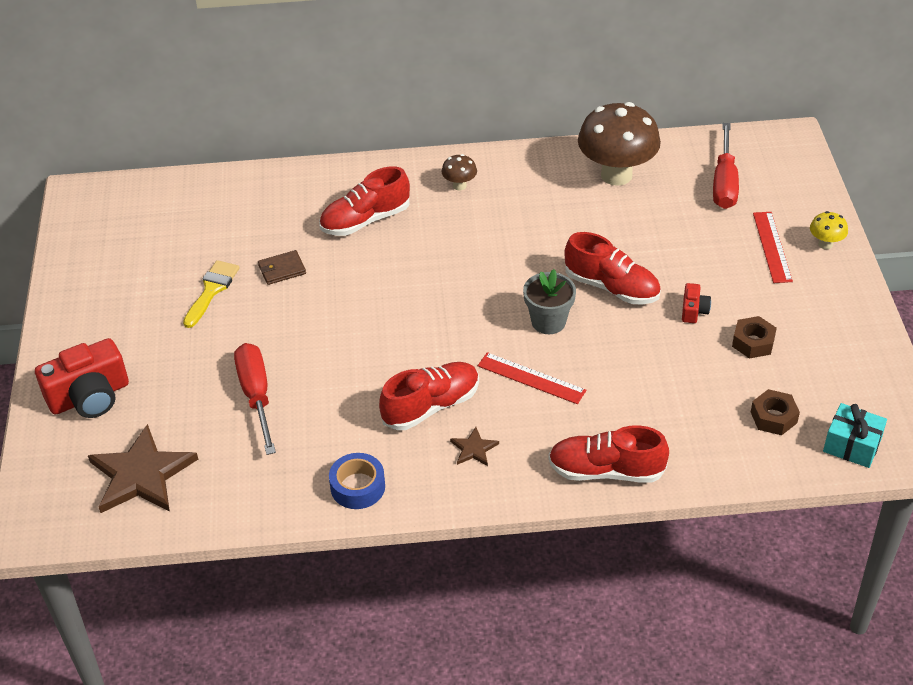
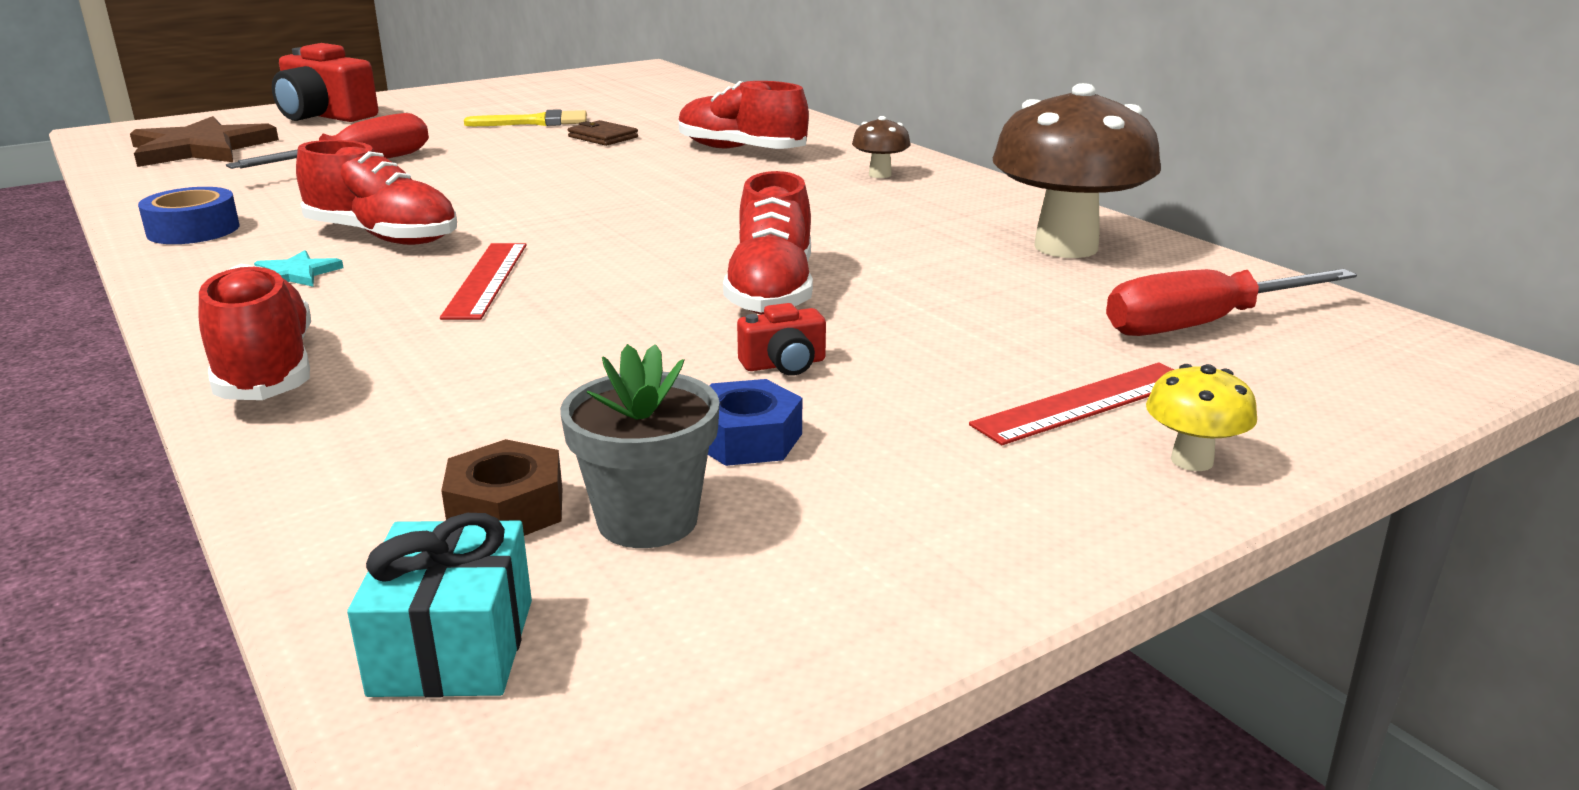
camera: 60 degrees right, 20 degrees down
(474, 449) = (296, 274): brown star -> turquoise star
(548, 322) = (635, 267): grey flower pot -> grey flower pot (647, 520)
(753, 342) = (746, 439): brown nut -> blue nut

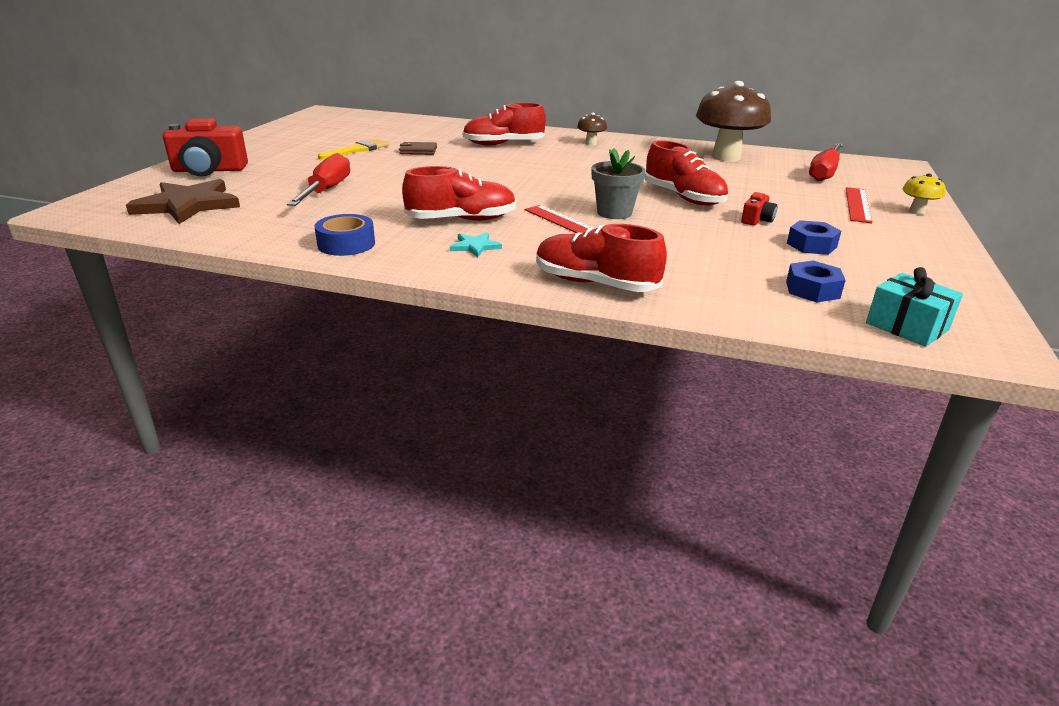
camera: 40 degrees left, 5 degrees up
(506, 509) = (812, 290): brown nut -> blue nut
(647, 520) = (853, 276): grey flower pot -> grey flower pot (614, 213)

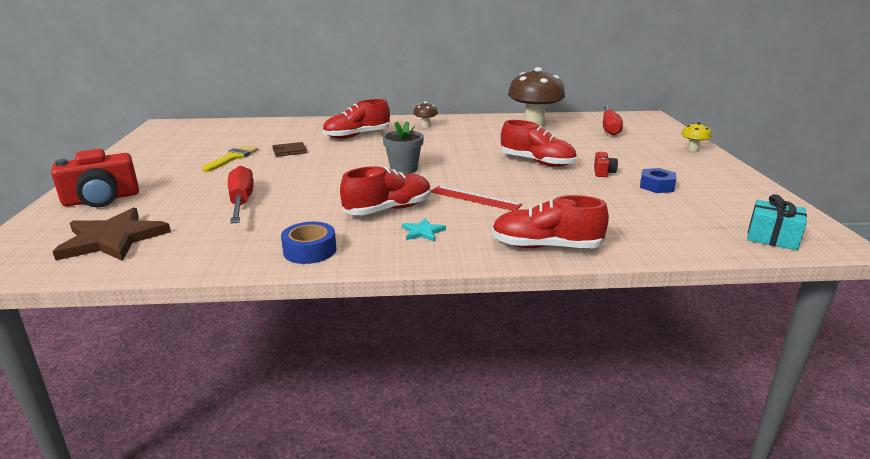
camera: 20 degrees left, 5 degrees down
(614, 213) = (500, 183): grey flower pot -> grey flower pot (403, 169)
(812, 290) = (691, 221): blue nut -> none
(858, 204) = (653, 149): red ruler -> none

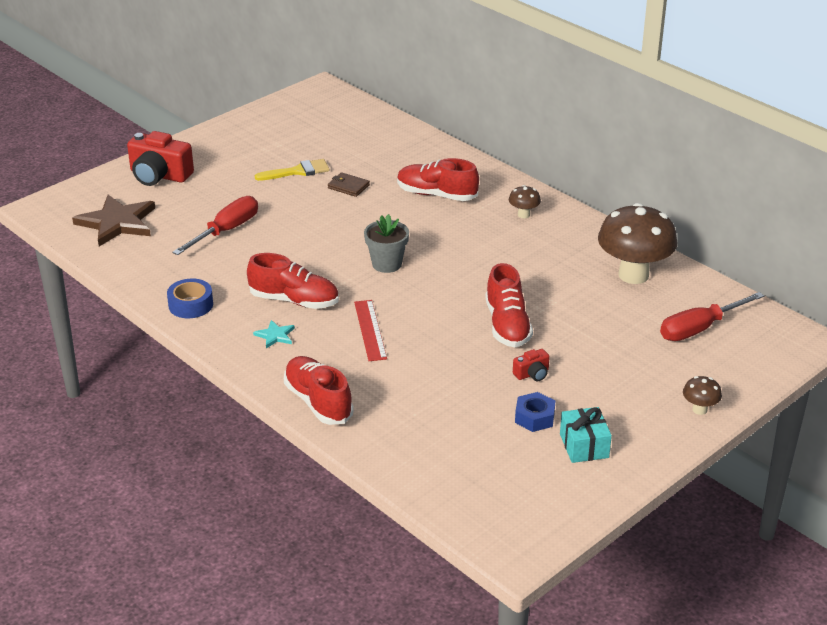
camera: 50 degrees right, 10 degrees up
(693, 149) = (699, 409): yellow mushroom -> brown mushroom
(772, 237) = (482, 515): turquoise gift -> turquoise gift (584, 446)

